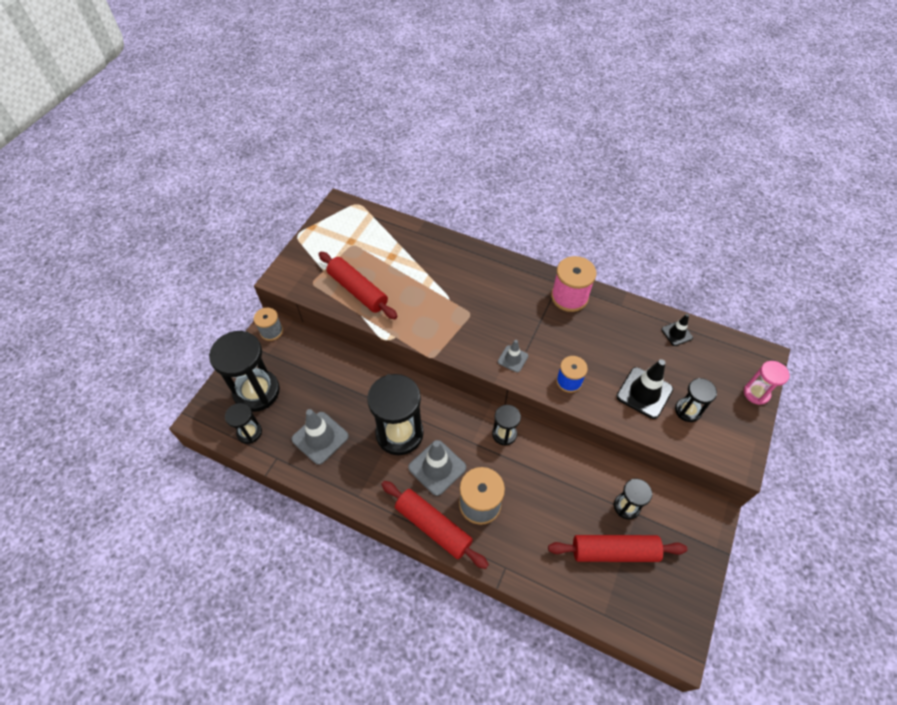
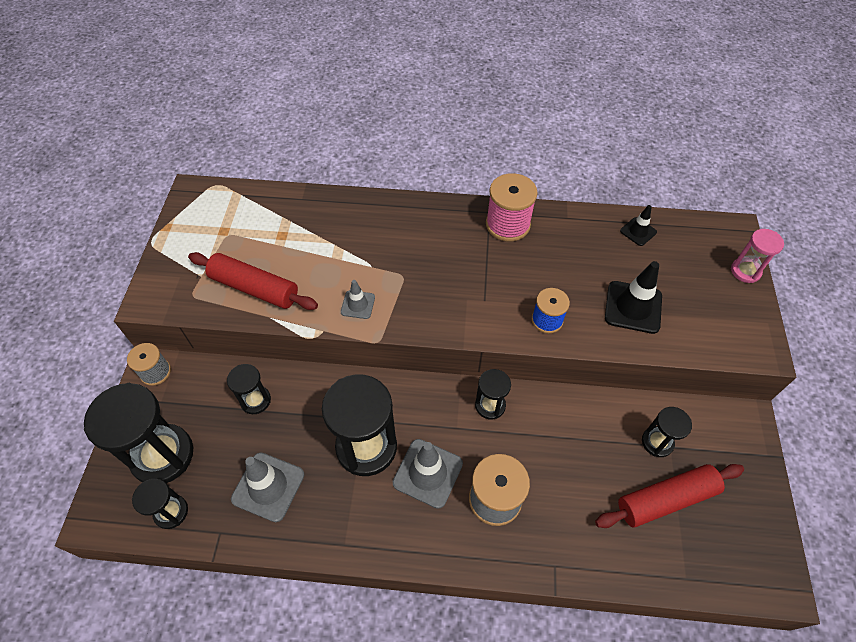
camera: 20 degrees left, 0 degrees up
(433, 527) = (451, 548): red rolling pin -> none
(513, 359) = (473, 314): grey traffic cone -> grey traffic cone (358, 304)
(687, 410) = (686, 312): black hourglass -> black hourglass (255, 400)

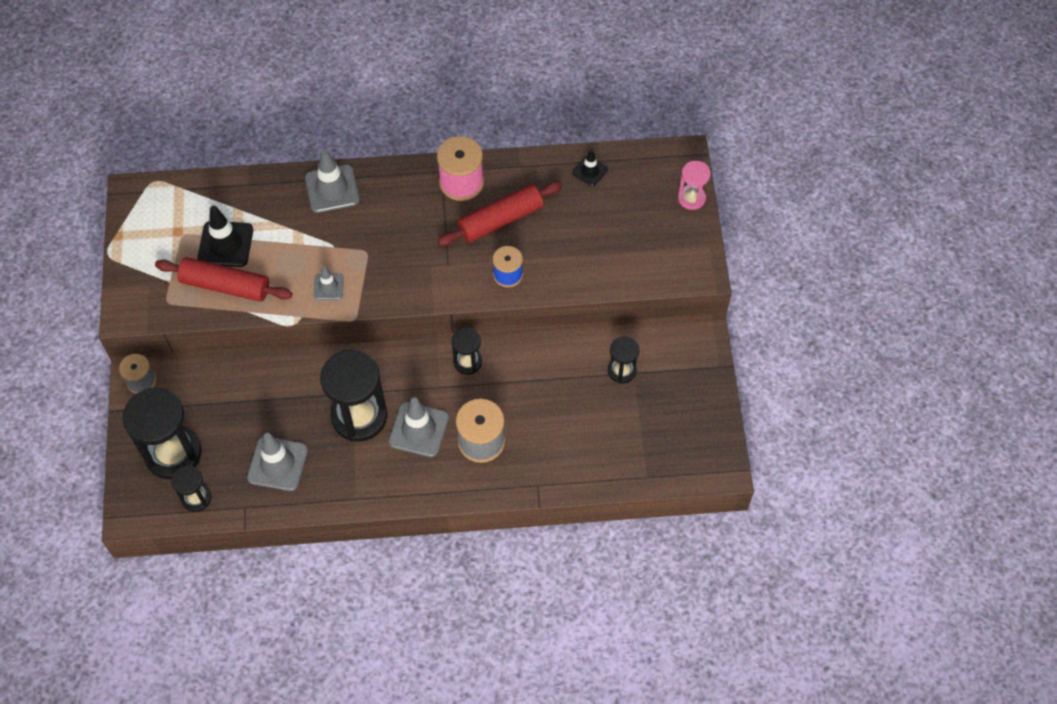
camera: 10 degrees left, 5 degrees up
(255, 400) = (246, 392): black hourglass -> none
(380, 213) = (332, 189): none -> grey traffic cone
(633, 307) = (586, 250): black traffic cone -> black traffic cone (225, 244)
(666, 499) = (630, 418): red rolling pin -> red rolling pin (500, 220)

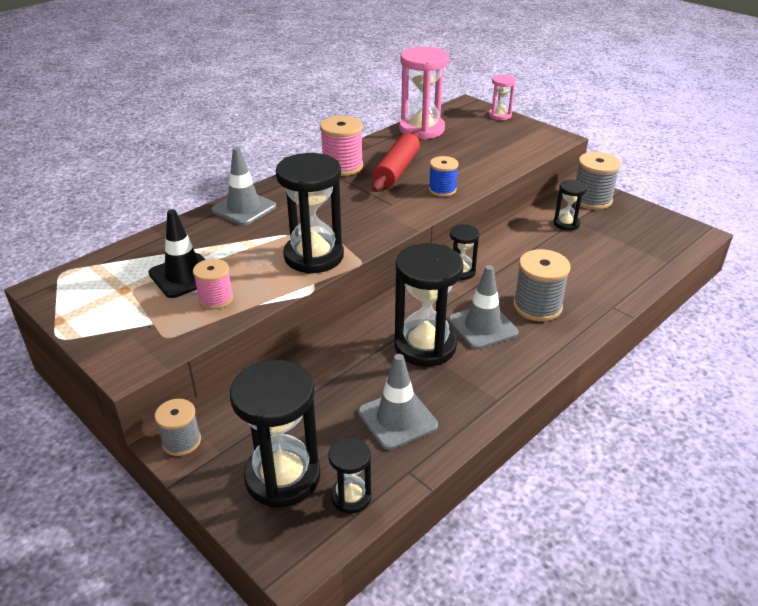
camera: 40 degrees left, 25 degrees down
(225, 285) = (215, 299): red rolling pin -> pink spool
(328, 287) = (314, 256): grey traffic cone -> black hourglass
(590, 171) = (421, 129): black traffic cone -> pink hourglass
(685, 358) = (591, 200): none -> grey spool

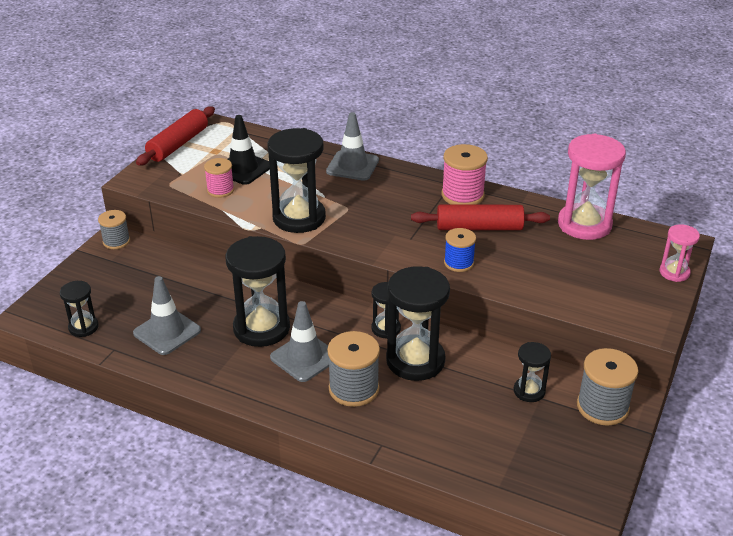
camera: 70 degrees right, 0 degrees up
(77, 316) = (178, 144): none -> red rolling pin
(282, 477) = (95, 292): black hourglass -> black hourglass (415, 361)

